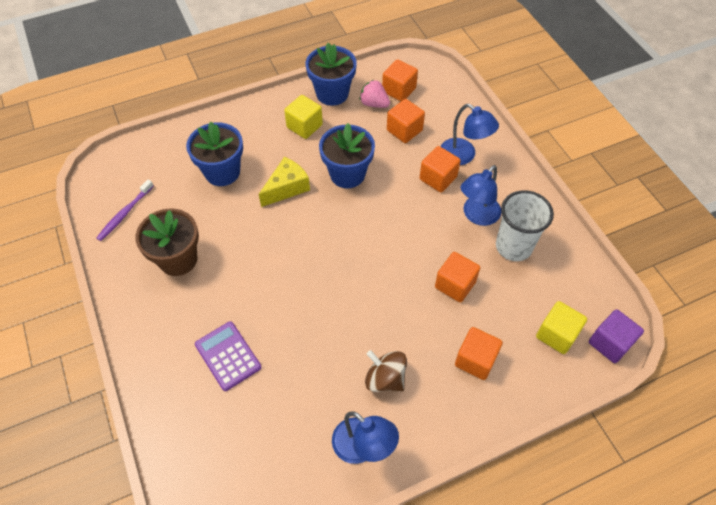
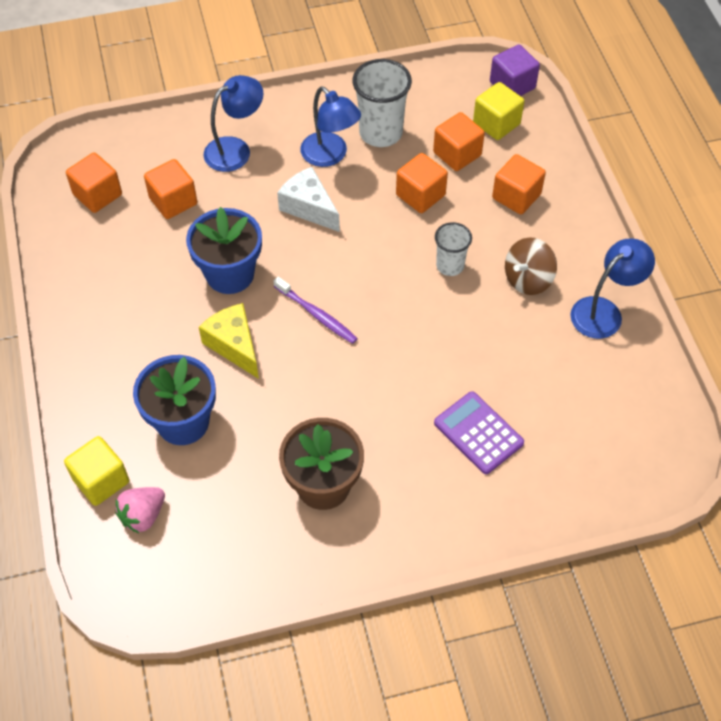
camera: 80 degrees left, 0 degrees up
(124, 214) = (226, 555): purple toothbrush -> purple toothbrush (317, 315)
(228, 356) = (478, 433): purple calculator -> purple calculator turned 75 degrees clockwise
(304, 126) = (127, 312): yellow cube -> yellow cube (101, 480)
(332, 93) = (75, 272): blue flower pot -> none
(374, 104) = (113, 226): pink strawberry -> pink strawberry (143, 515)
(386, 316) = (450, 265): none -> white cup
(420, 210) = (309, 207): none -> white cheese
(438, 178) = (263, 181): orange cube -> orange cube (457, 154)

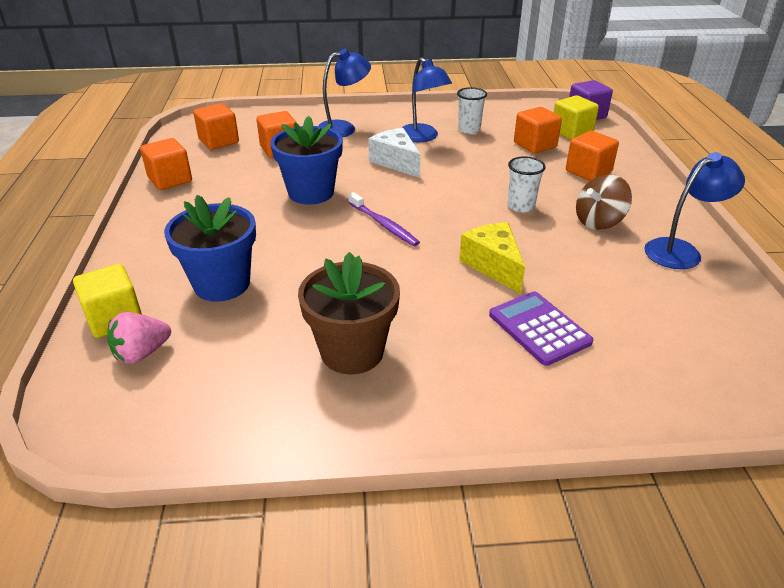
camera: 10 degrees right, 20 degrees down
(234, 345) = (296, 236): yellow cheese -> yellow cheese (493, 265)
(380, 133) = (469, 129): white cup -> white cup, size x0.60
(420, 195) = (498, 164): orange cube -> orange cube (170, 180)

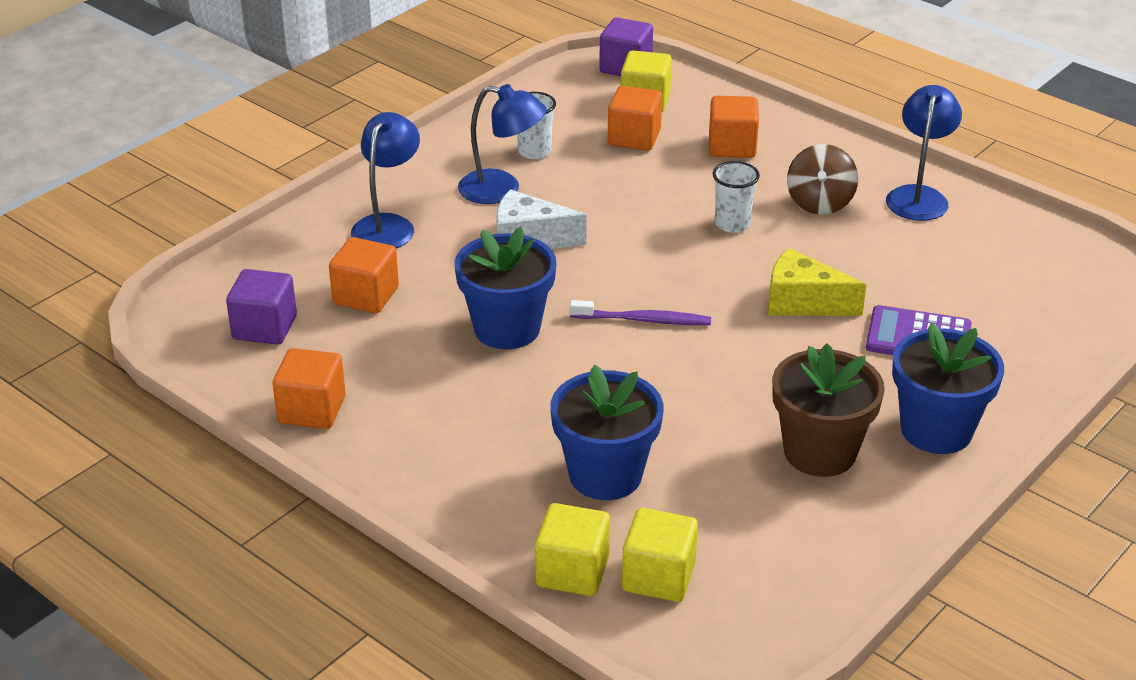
camera: 45 degrees left, 0 degrees up
(142, 353) = (658, 577): pink strawberry -> yellow cube
(219, 141) = (264, 328): orange cube -> purple cube
(452, 392) = (936, 430): none -> blue flower pot

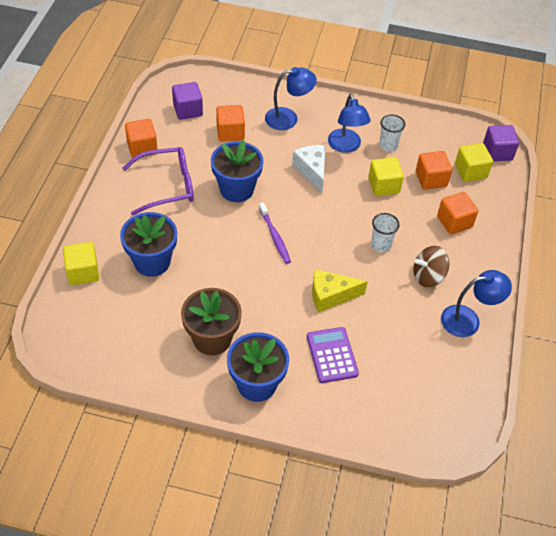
camera: 60 degrees right, 15 degrees up
(435, 406) = (166, 186): none -> purple glasses
(658, 577) = (93, 304): yellow cube -> yellow cube (383, 185)
(803, 302) = (331, 296): yellow cheese -> yellow cheese turned 90 degrees counterclockwise

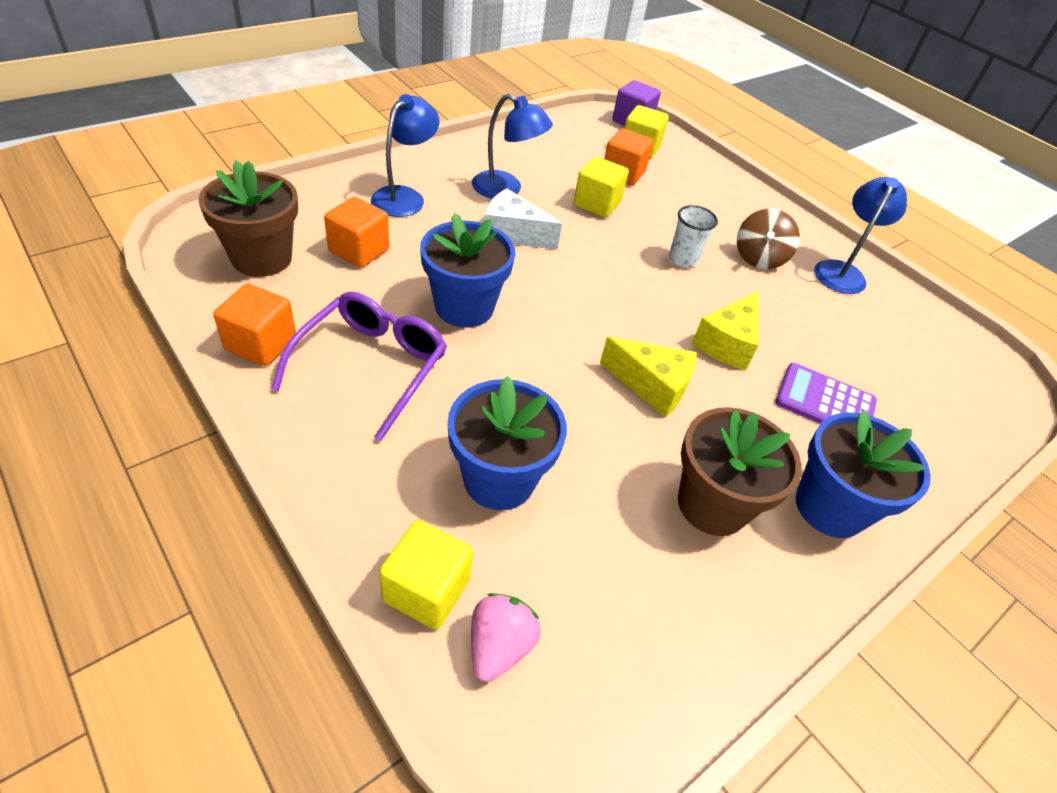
camera: 55 degrees left, 5 degrees down
(80, 306) = (499, 646): none -> pink strawberry
(188, 110) = (262, 258): purple cube -> brown flower pot
(263, 282) = (652, 386): none -> yellow cheese
(275, 237) = (584, 327): purple toothbrush -> none
(388, 146) = (542, 166): white cup -> none
(454, 222) = (698, 197): orange cube -> none

